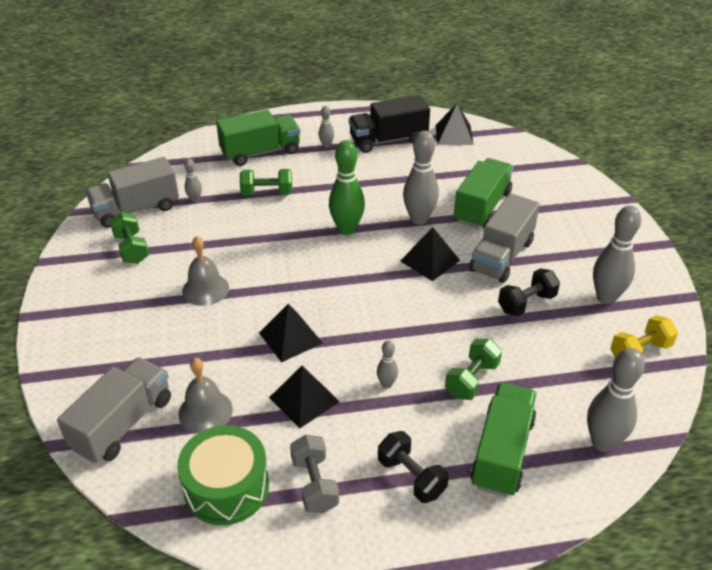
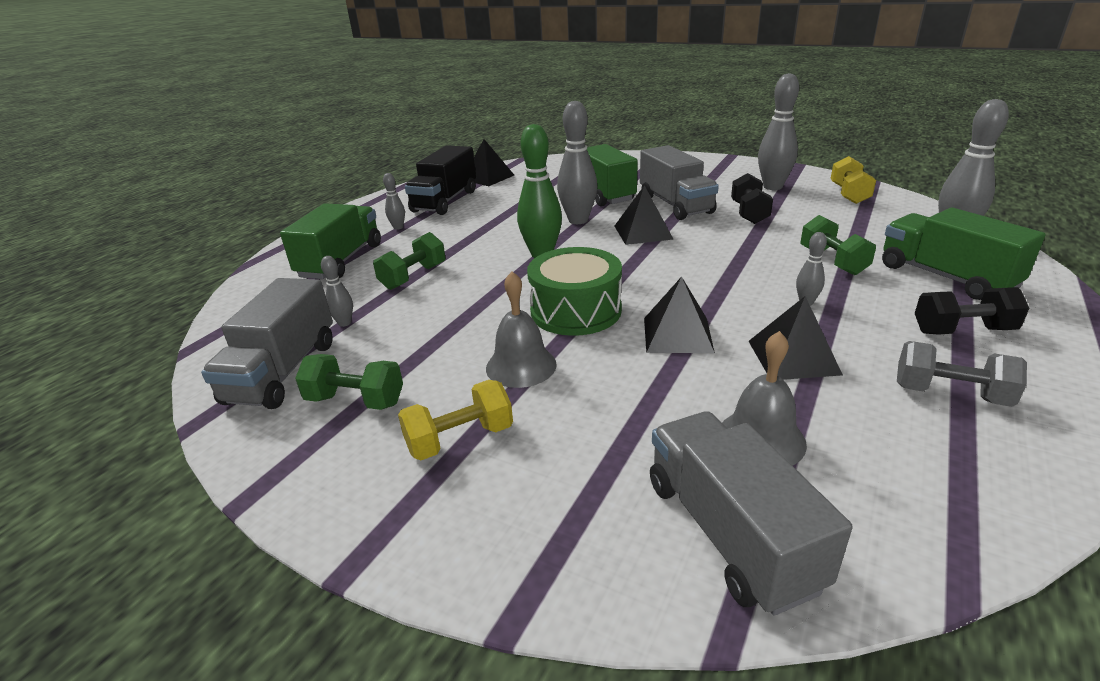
camera: 50 degrees left, 10 degrees down
(128, 301) = (460, 439): none -> yellow dumbbell
(226, 487) = (928, 467): green drum -> green drum (576, 311)

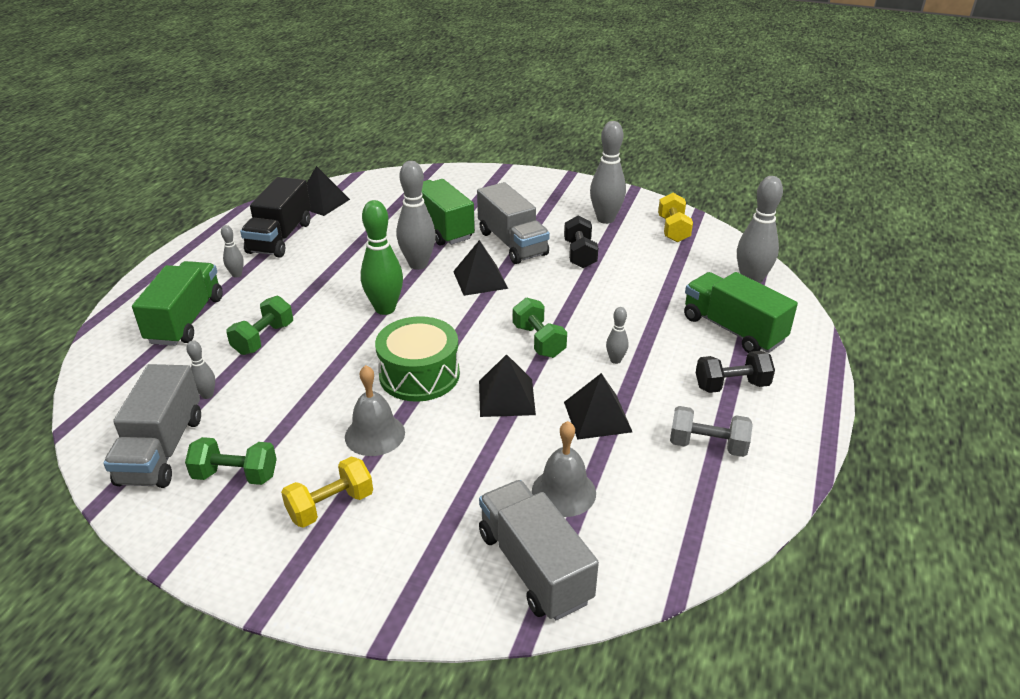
camera: 10 degrees left, 5 degrees up
(832, 261) = (644, 314): green dumbbell -> green dumbbell (539, 341)

